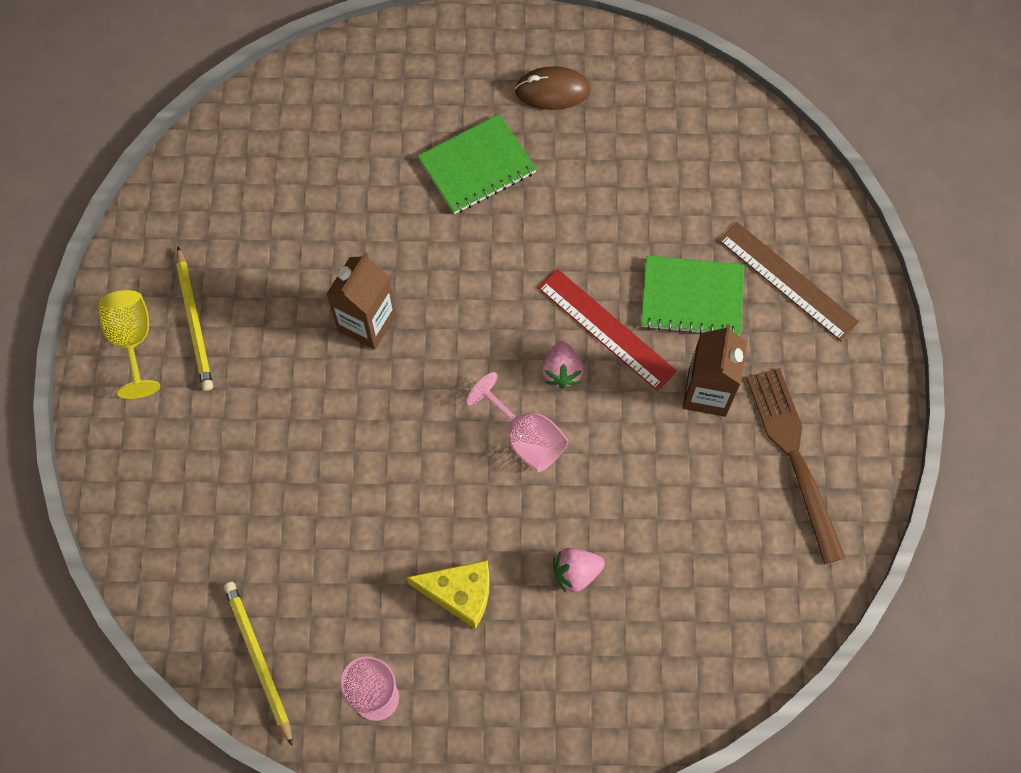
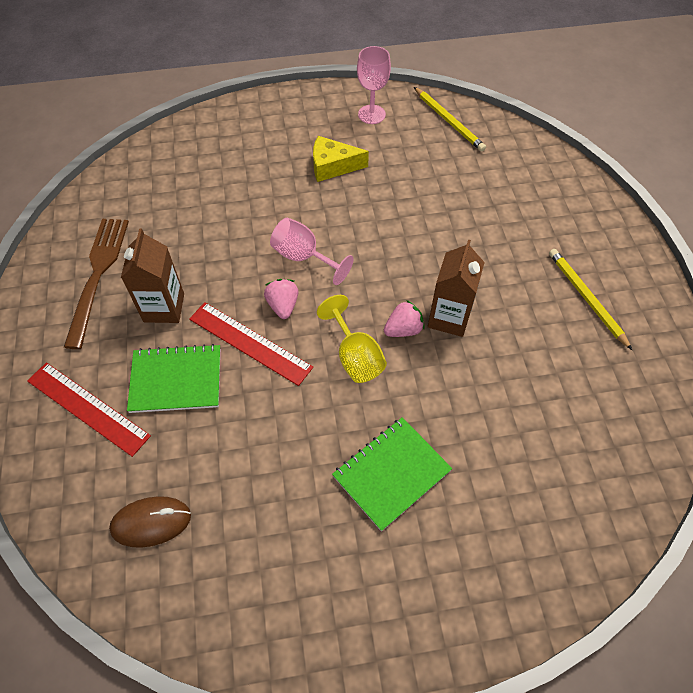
camera: 170 degrees right, 10 degrees down
(133, 341) = (626, 278): yellow goblet -> yellow goblet (355, 356)
(552, 91) = (330, 577): brown mouse -> brown mouse (151, 522)
(576, 573) = (257, 186): pink strawberry -> pink strawberry (403, 329)
(788, 281) = (87, 408): brown ruler -> red ruler
(793, 455) = (98, 274): brown fork -> brown fork turned 150 degrees counterclockwise

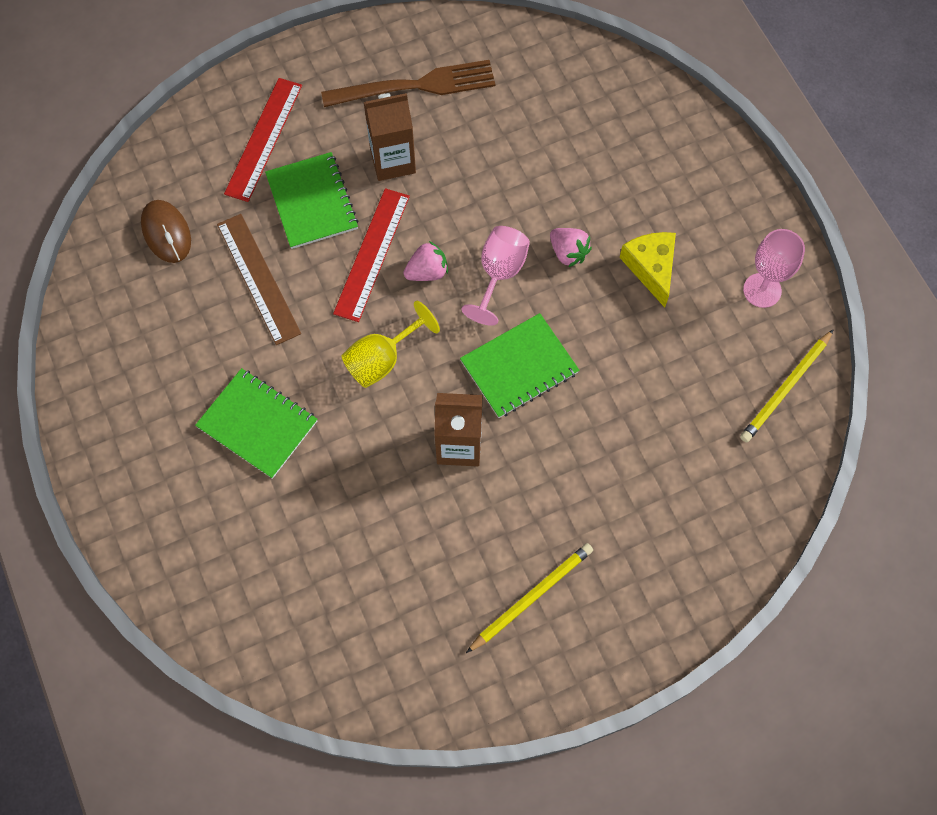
camera: 75 degrees right, 10 degrees up
(238, 442) = (258, 278): none -> brown ruler
(390, 262) = (519, 367): none -> green notebook
(403, 329) = (430, 400): pink strawberry -> pink strawberry (568, 253)

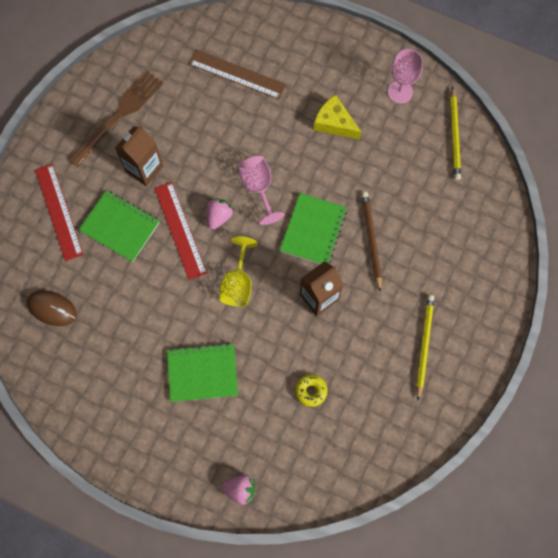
camera: 40 degrees left, 5 degrees up
(258, 278) = (129, 293): brown ruler -> brown ruler (237, 74)
(356, 541) = (311, 391): none -> yellow donut
(568, 253) = (284, 148): pink strawberry -> pink strawberry (240, 489)
(576, 429) = (371, 240): none -> brown pencil

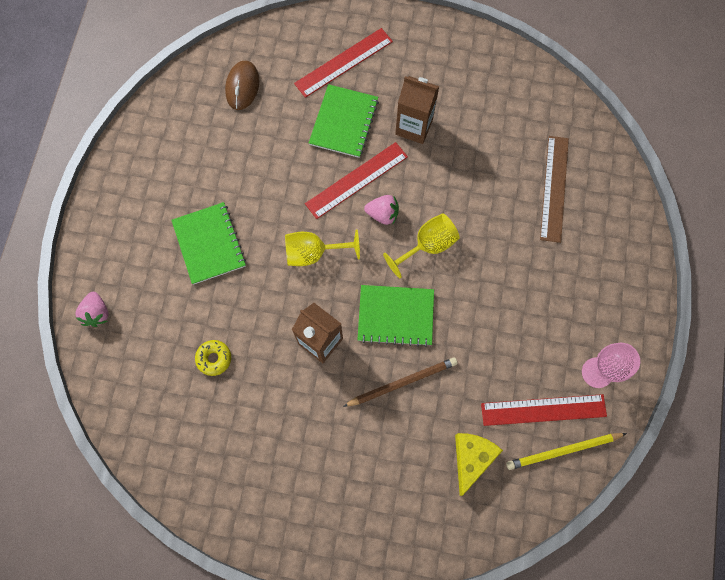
camera: 75 degrees right, 0 degrees up
(119, 115) = (465, 86): brown fork -> none
(258, 188) = (427, 246): pink goblet -> yellow goblet
(334, 123) = (531, 307): yellow cheese -> yellow cheese (471, 458)
(420, 140) = (543, 410): none -> red ruler
(424, 345) = (294, 471): yellow pencil -> none

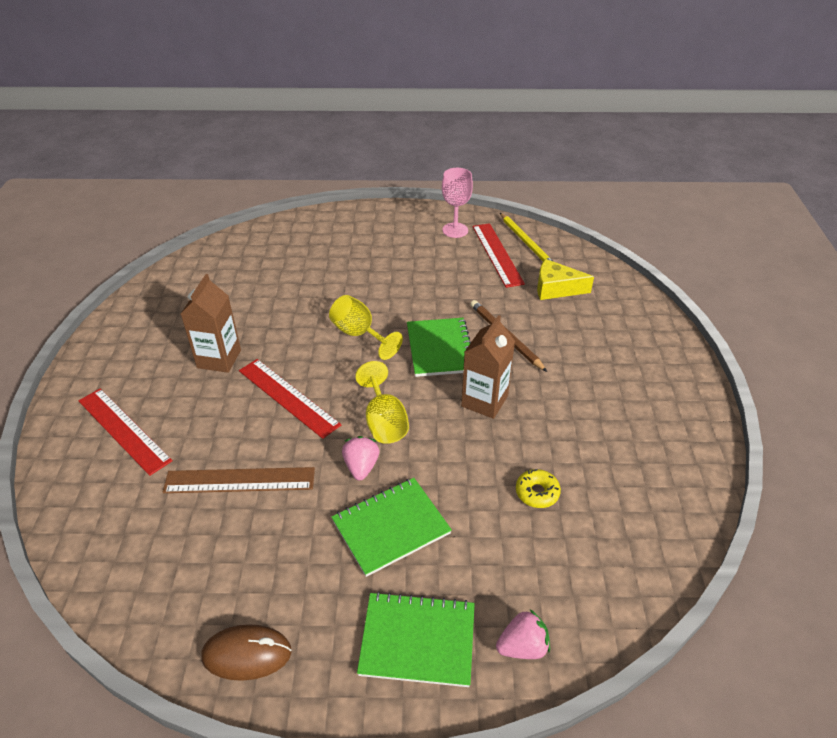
camera: 100 degrees left, 30 degrees down
(242, 86) = (148, 534): brown mouse -> brown mouse (247, 654)
(344, 122) = (211, 418): green notebook -> green notebook (417, 640)
(382, 214) = (328, 371): pink strawberry -> pink strawberry (361, 467)
(554, 188) = (288, 261): brown ruler -> brown ruler (240, 480)

